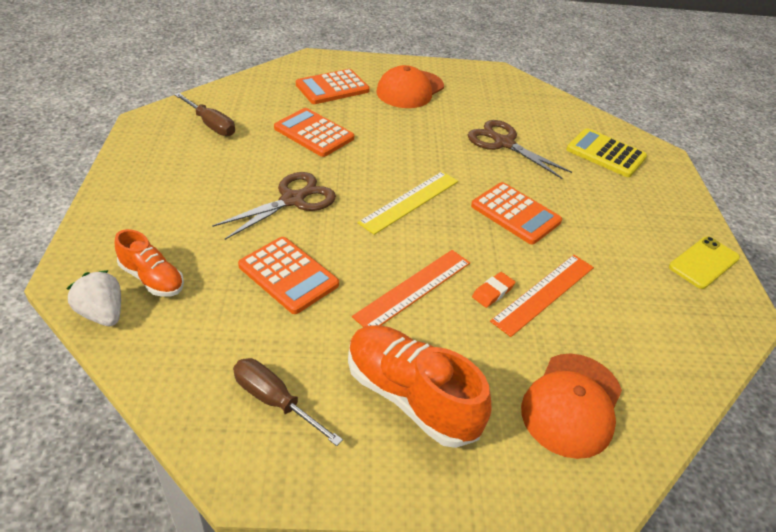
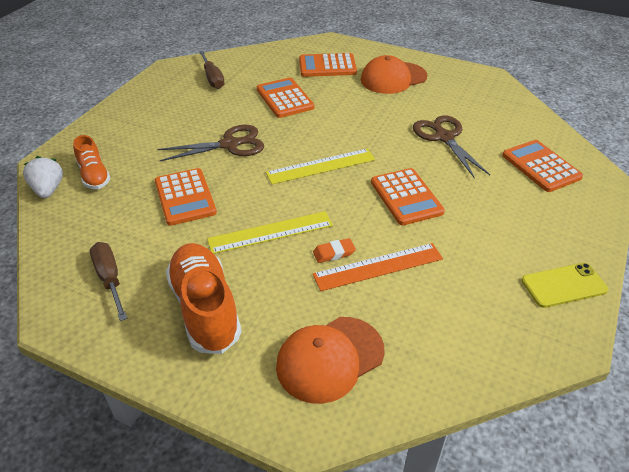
camera: 30 degrees right, 0 degrees up
(413, 289) = (270, 232): orange ruler -> yellow ruler
(605, 154) = (541, 166): yellow calculator -> orange calculator

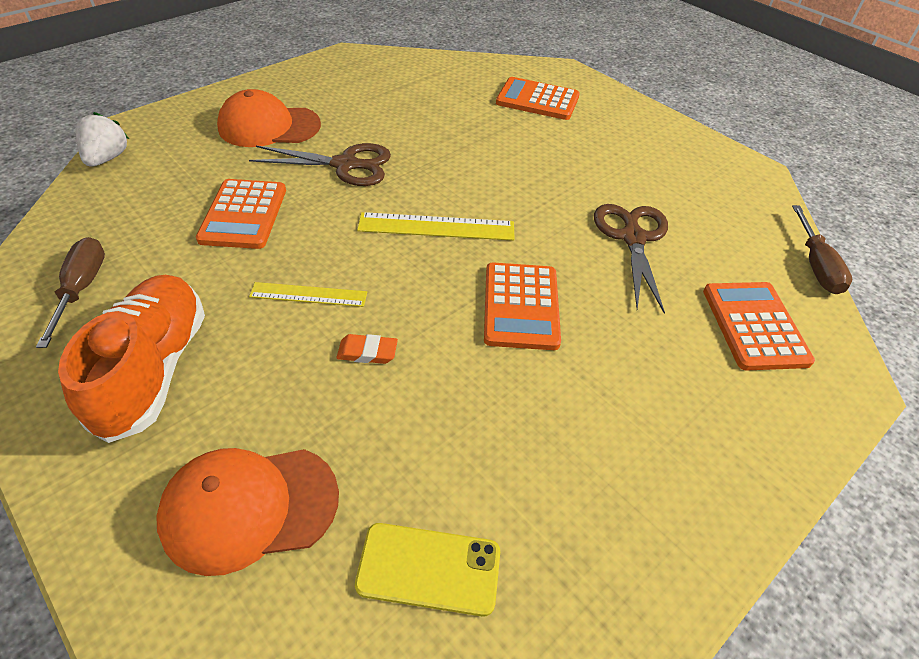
camera: 20 degrees right, 5 degrees up
(94, 175) = (167, 157): orange shoe -> none
(212, 78) = (386, 79): brown screwdriver -> brown screwdriver (815, 265)
(270, 232) = (308, 294): yellow ruler -> yellow ruler, size x0.66
(285, 98) = (454, 126): orange calculator -> none
(378, 267) = (412, 394): orange ruler -> none
(393, 78) = (615, 138): orange cap -> orange cap (269, 126)
(564, 285) = (673, 533): yellow phone -> yellow phone (429, 569)

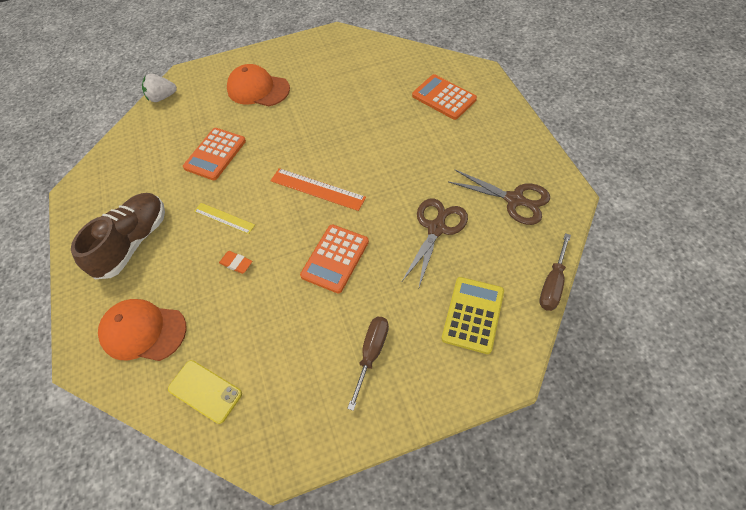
camera: 30 degrees right, 10 degrees up
(81, 289) = (119, 185): brown screwdriver -> brown screwdriver (371, 354)
(107, 158) = (162, 97): white strawberry -> white strawberry turned 135 degrees counterclockwise
(153, 369) = (133, 242): orange shoe -> brown shoe
(346, 165) = (288, 129): brown scissors -> brown scissors (515, 200)
(436, 227) = (317, 189): yellow ruler -> orange ruler
(754, 326) = (473, 315): orange calculator -> yellow calculator

